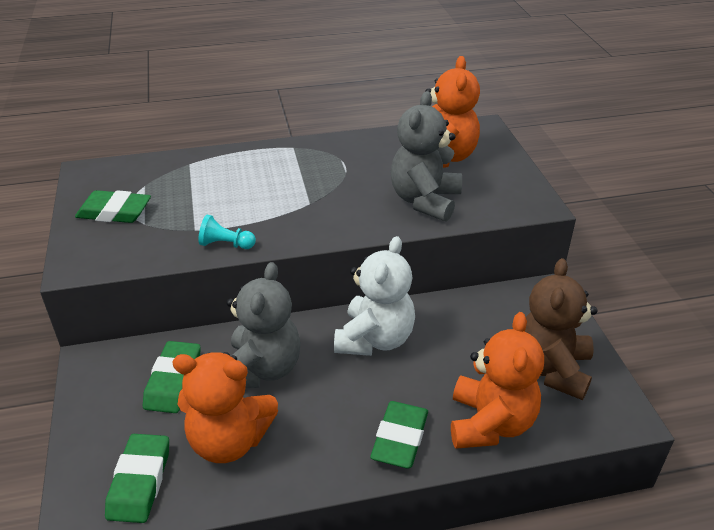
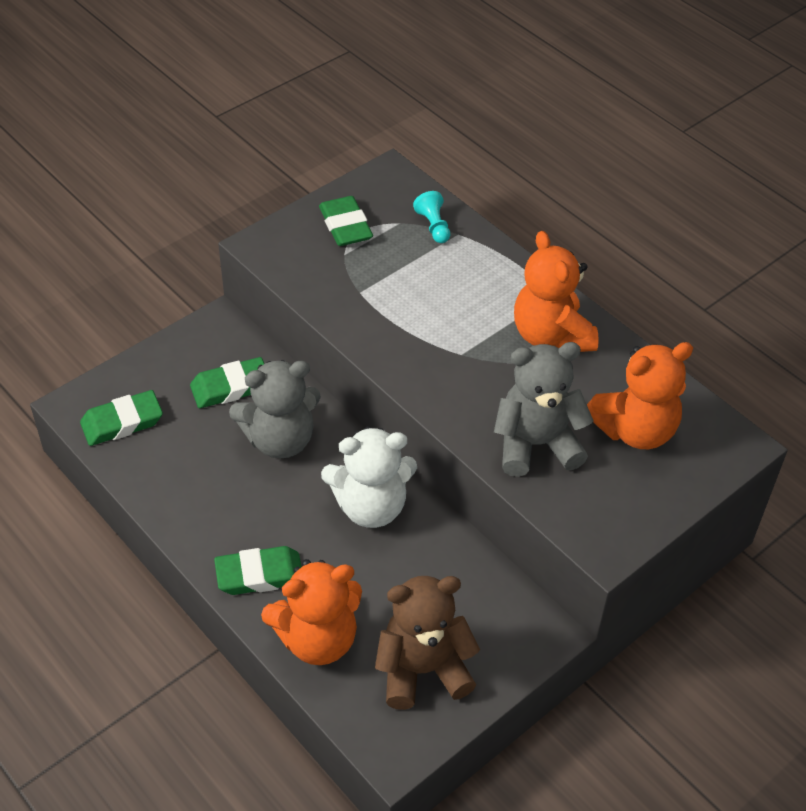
camera: 60 degrees right, 10 degrees up
(226, 244) = (354, 324): turquoise pawn -> turquoise pawn (433, 226)
(229, 440) = (190, 457): orange teddy bear -> orange teddy bear (551, 336)

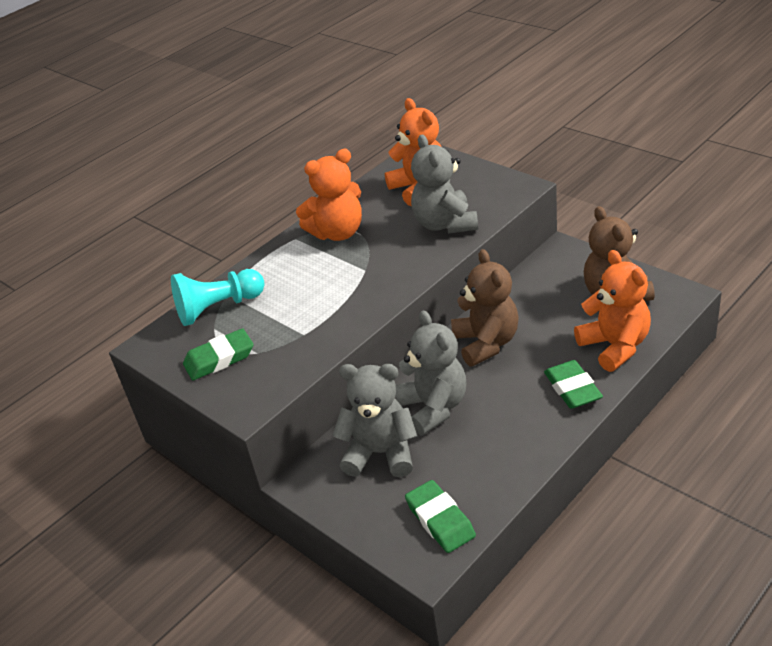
camera: 90 degrees left, 10 degrees down
(230, 387) = (381, 453): green eraser -> grey teddy bear
(371, 506) = (486, 343): white teddy bear -> brown teddy bear
(433, 226) = (218, 308): turquoise pawn -> turquoise pawn, size x1.90

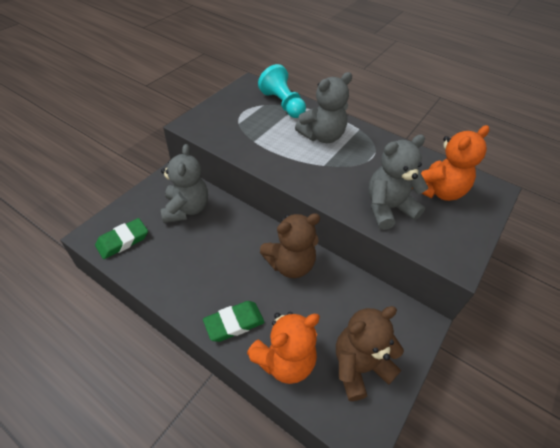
camera: 75 degrees right, 10 degrees up
(219, 359) = (234, 109): green eraser -> none
(338, 232) = (368, 148): orange teddy bear -> none
(433, 407) = (224, 234): grey teddy bear -> grey teddy bear (322, 136)

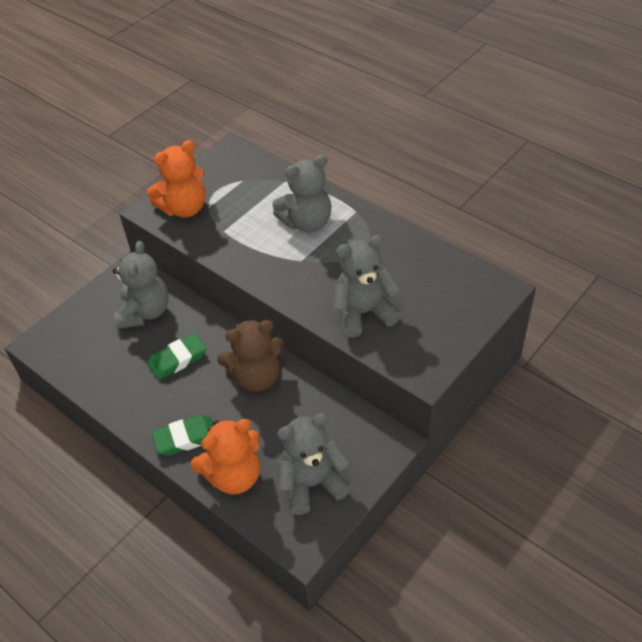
camera: 10 degrees right, 0 degrees up
(123, 241) = (72, 349): green eraser -> green eraser (177, 359)
(282, 104) = (267, 178): turquoise pawn -> none
(359, 366) = (312, 483): brown teddy bear -> grey teddy bear
(438, 191) = (429, 291): orange teddy bear -> orange teddy bear (184, 208)

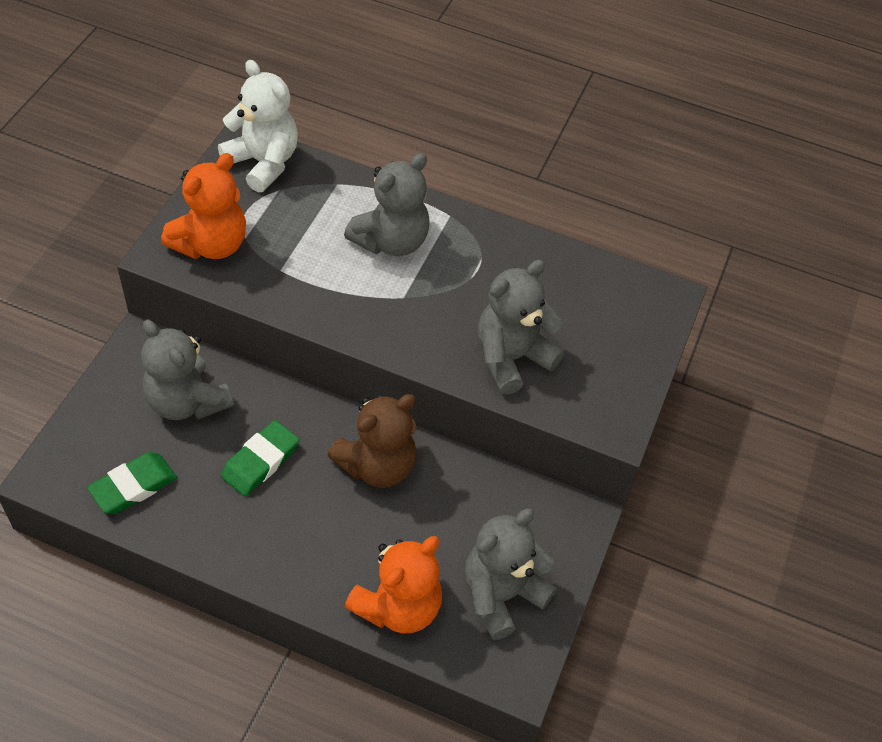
camera: 25 degrees left, 5 degrees up
(145, 312) = (187, 401): grey teddy bear -> grey teddy bear turned 150 degrees clockwise
(185, 438) = (314, 569): green eraser -> green eraser (133, 486)
(240, 162) = (263, 163): none -> white teddy bear

